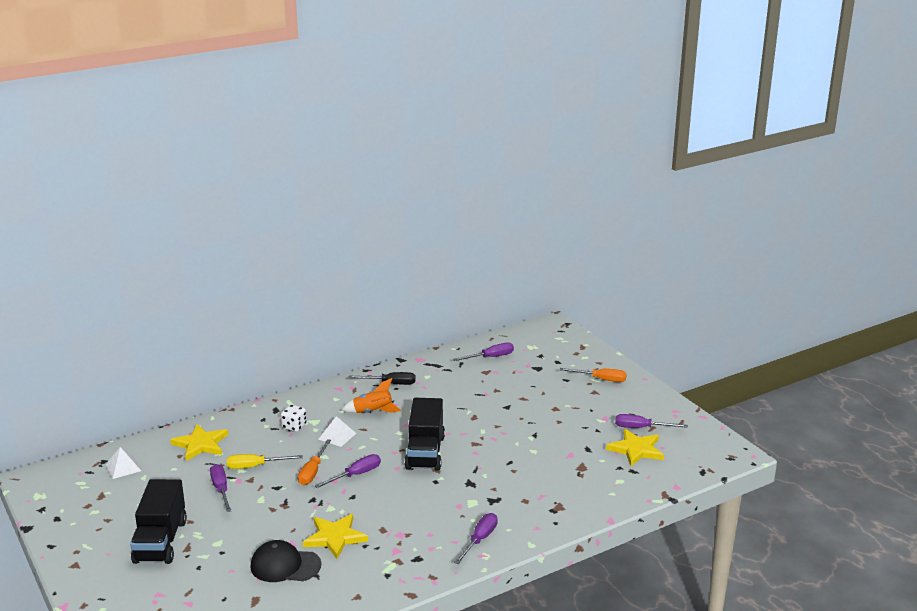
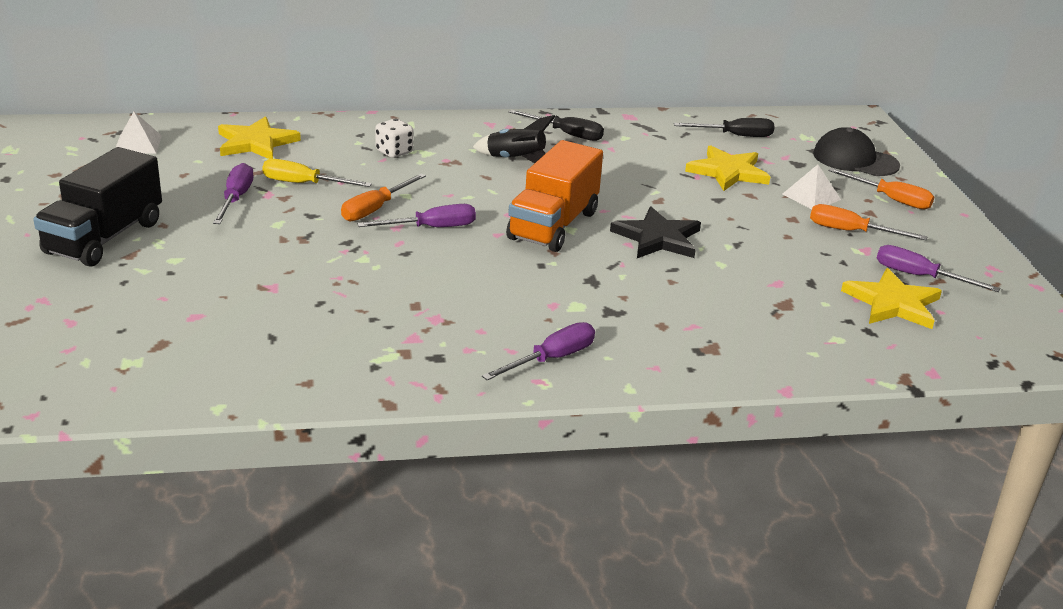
camera: 20 degrees right, 5 degrees up
(285, 565) = (239, 312): black cap -> black cap (855, 160)
(335, 537) = (339, 296): yellow star -> yellow star (728, 172)
(337, 436) = (443, 176): white pyramid -> white pyramid (811, 197)
(373, 412) = (516, 160): orange rocket -> black rocket
(425, 452) = (553, 225): black truck -> orange truck
(489, 444) = (657, 238): none -> black star
(490, 357) = (735, 136): purple screwdriver -> black screwdriver
(591, 408) = (851, 232): none -> orange screwdriver

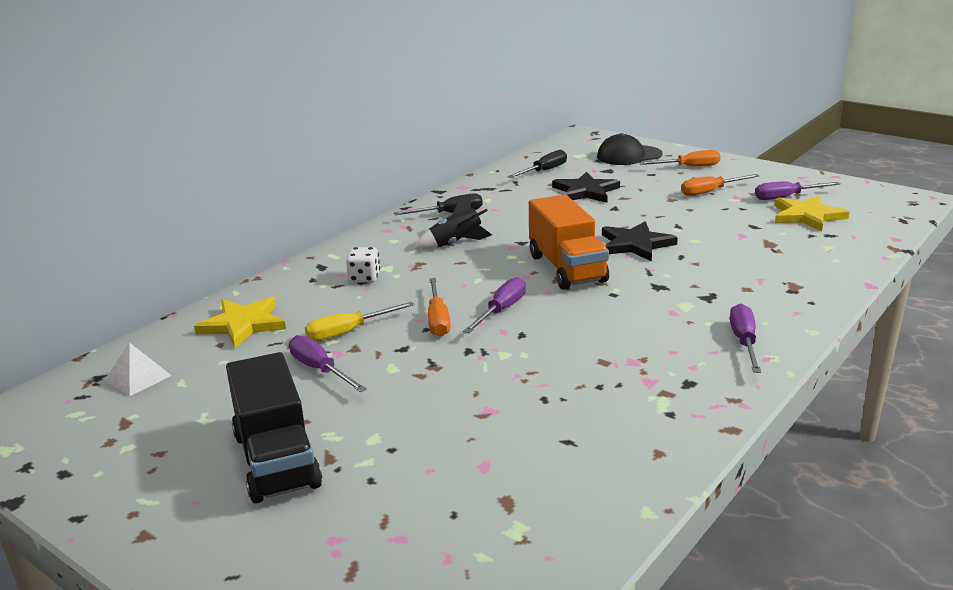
camera: 40 degrees left, 5 degrees down
(728, 172) = (585, 191): yellow star -> black star
(811, 197) = (653, 184): white pyramid -> none

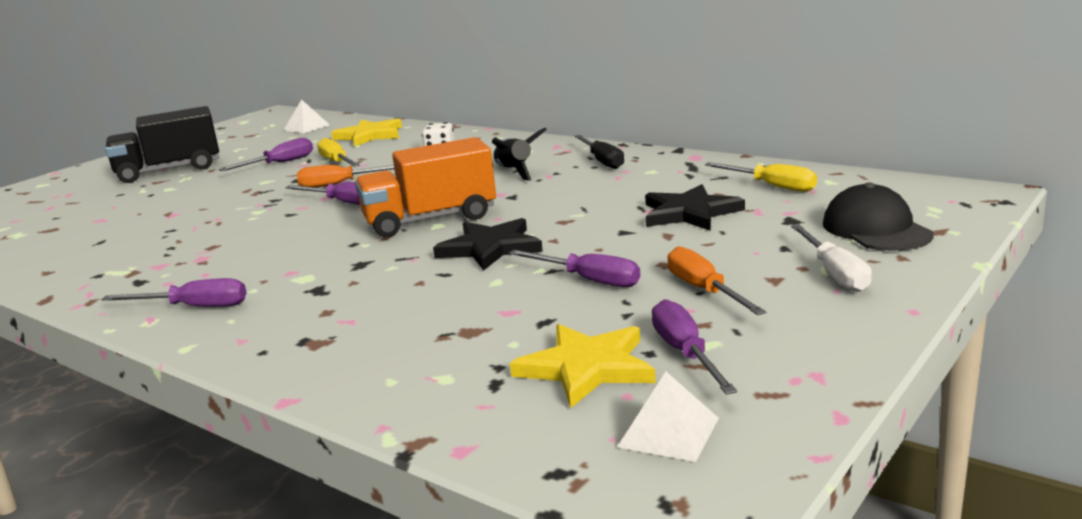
camera: 90 degrees right, 5 degrees down
(544, 171) = (772, 186): black screwdriver -> yellow screwdriver
(689, 167) = (834, 273): orange screwdriver -> white screwdriver
(695, 216) = (588, 280): none -> purple screwdriver
(861, 202) = (668, 432): none -> white pyramid

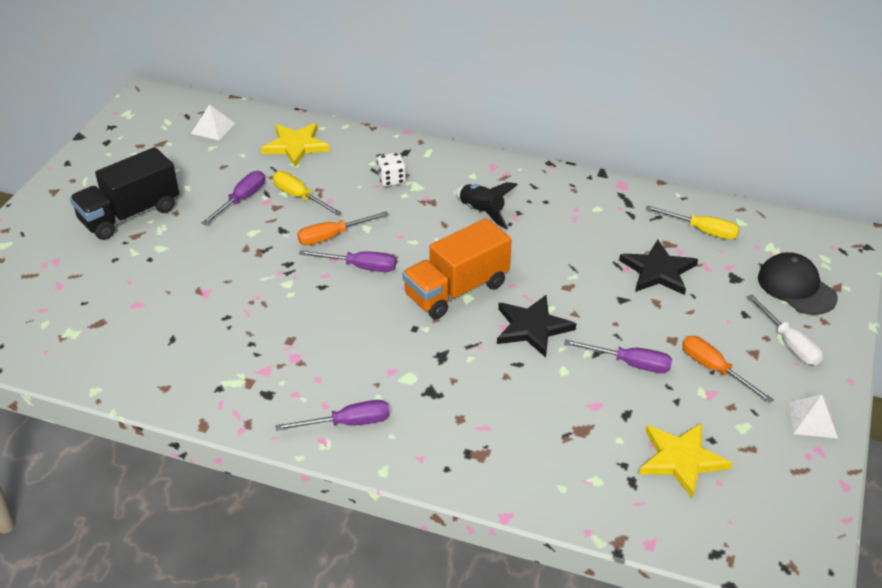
camera: 20 degrees left, 20 degrees up
(602, 161) = (548, 193): black screwdriver -> none
(668, 432) = (759, 511): white pyramid -> white pyramid (813, 419)
(686, 353) = (734, 438): purple screwdriver -> none

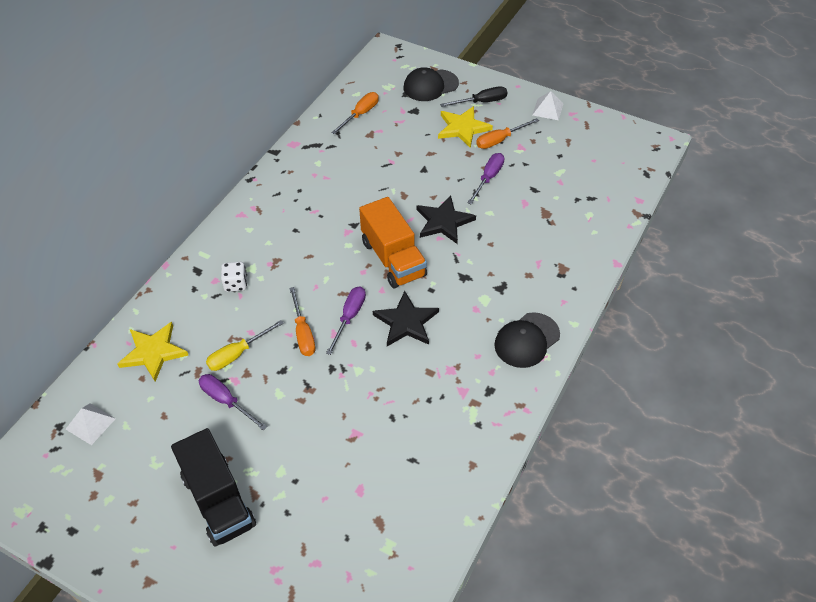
camera: 80 degrees left, 10 degrees up
(348, 423) = (526, 340): purple screwdriver -> black cap
(482, 212) = (301, 230): black rocket -> none
(658, 271) = (398, 145): black star -> black star (406, 322)
(681, 459) = (575, 172): yellow star -> yellow star (462, 128)
(702, 230) = (360, 114): yellow screwdriver -> orange screwdriver
(789, 343) = (481, 102): white screwdriver -> black screwdriver

